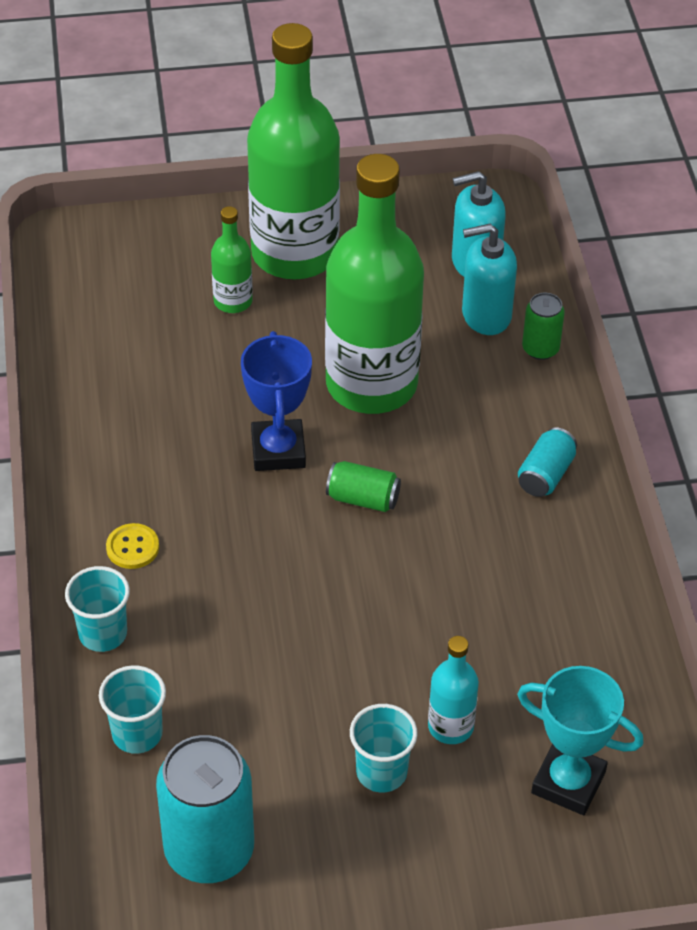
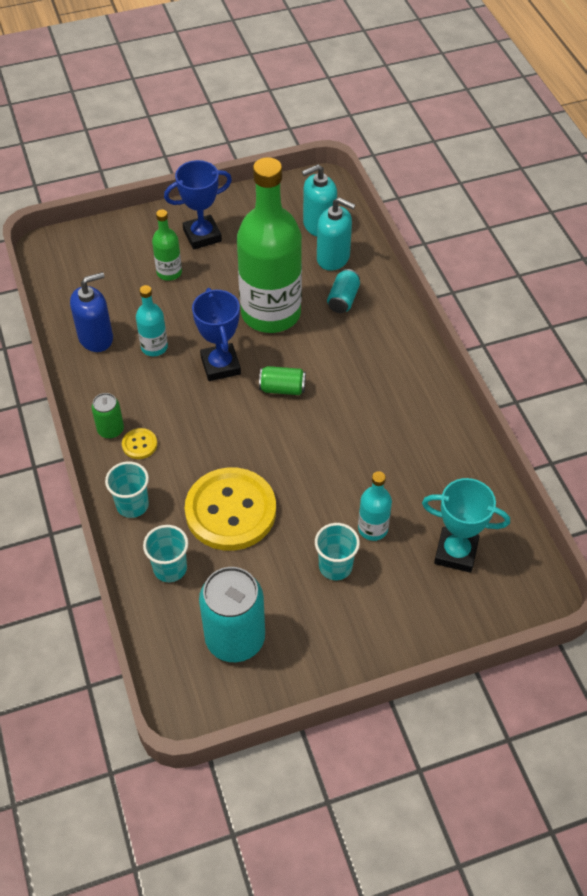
camera: 10 degrees left, 5 degrees up
(103, 382) = (96, 338): none -> blue soap dispenser
(186, 408) = (154, 347): none -> turquoise bottle
(244, 665) = (230, 511): none -> yellow button
(294, 253) = (202, 236): green bottle -> blue trophy
(486, 315) = (333, 258): turquoise soap dispenser -> turquoise soap dispenser turned 135 degrees counterclockwise
(540, 349) = (372, 274): green can -> green can (110, 430)
(545, 475) = (395, 355): turquoise can -> turquoise can (343, 299)

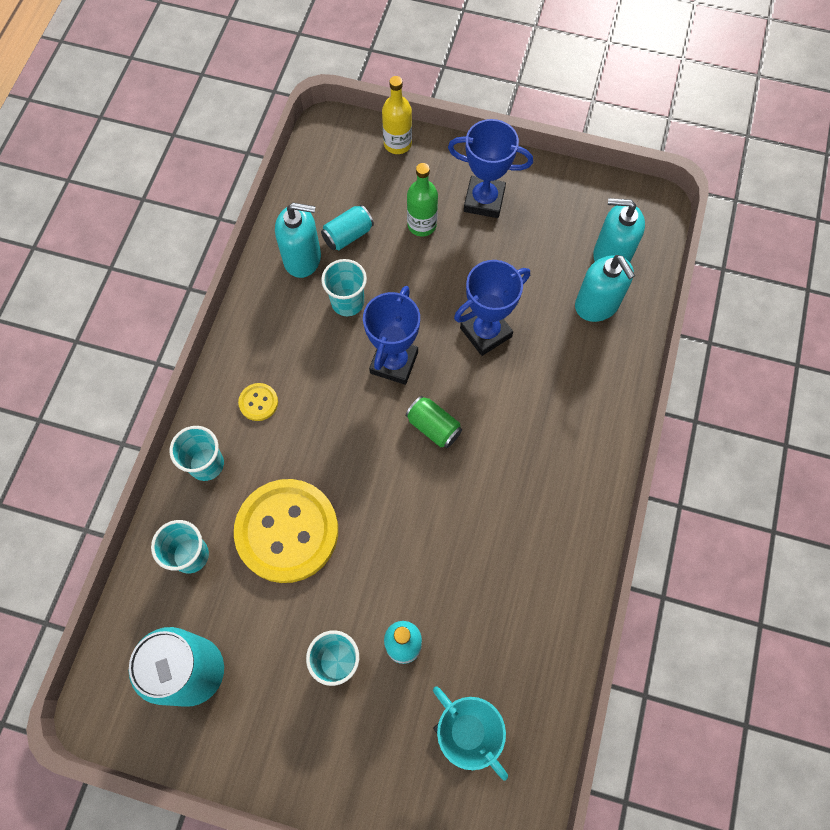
camera: 35 degrees right, 15 degrees up
(96, 338) = (302, 258): blue soap dispenser -> turquoise soap dispenser
(108, 232) = (397, 144): none -> yellow bottle
(110, 430) = (245, 369): green can -> none
(154, 347) = (347, 302): turquoise bottle -> turquoise cup
(271, 313) = (485, 332): green bottle -> blue trophy
(343, 299) = (570, 361): turquoise can -> turquoise can (348, 235)

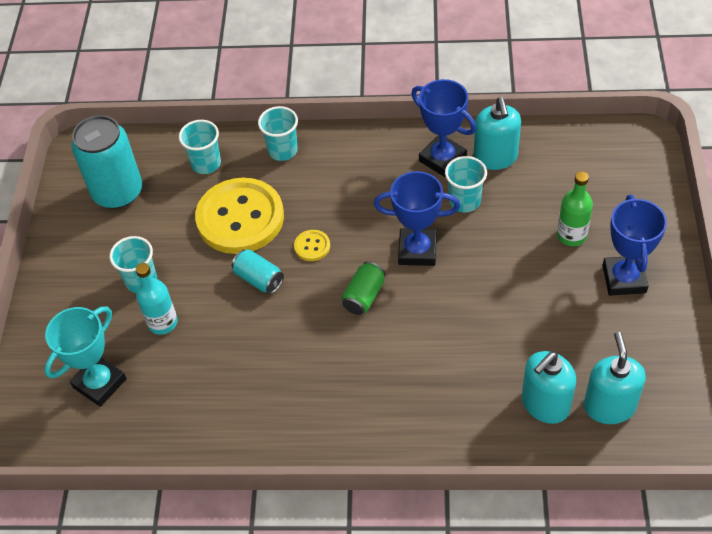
camera: 80 degrees right, 15 degrees down
(258, 402) = (346, 167): yellow button -> yellow button (312, 246)
(348, 235) = (534, 183): turquoise can -> turquoise can (259, 279)
(397, 144) = (654, 193): yellow bottle -> none
(485, 332) = (475, 314): blue trophy -> blue trophy (442, 159)

